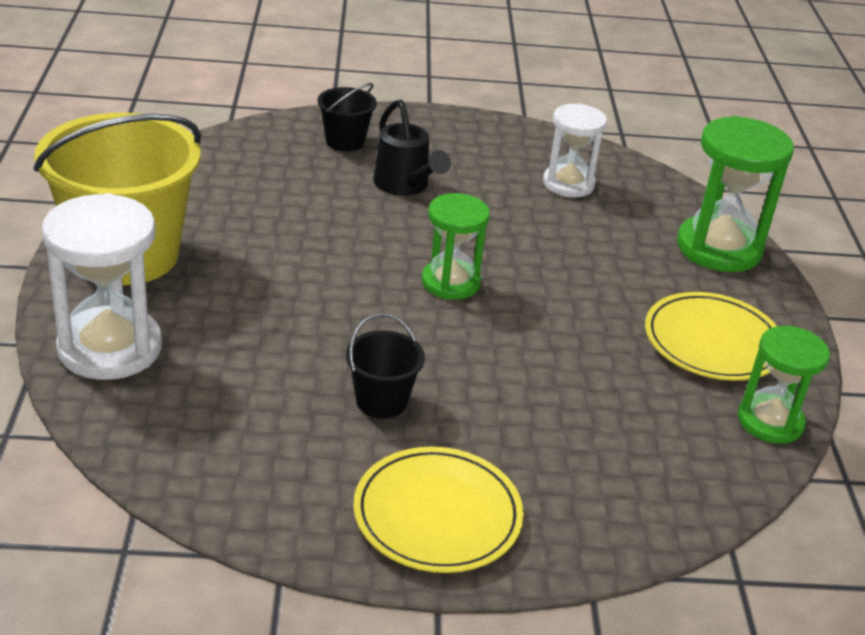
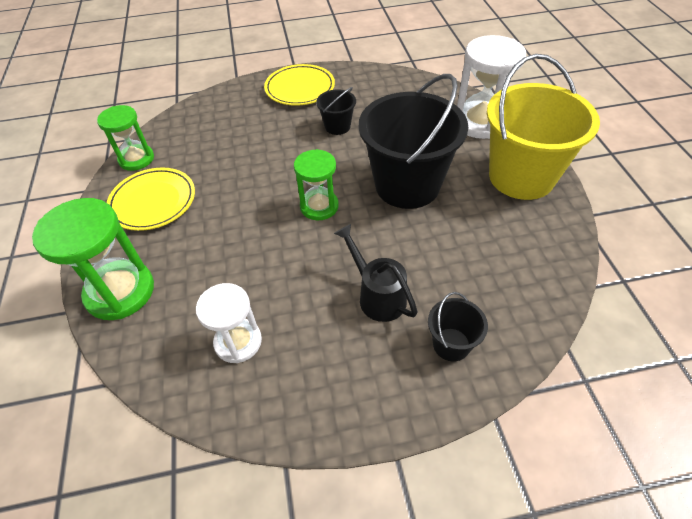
camera: 175 degrees right, 15 degrees up
(306, 281) = (407, 185): none -> black bucket

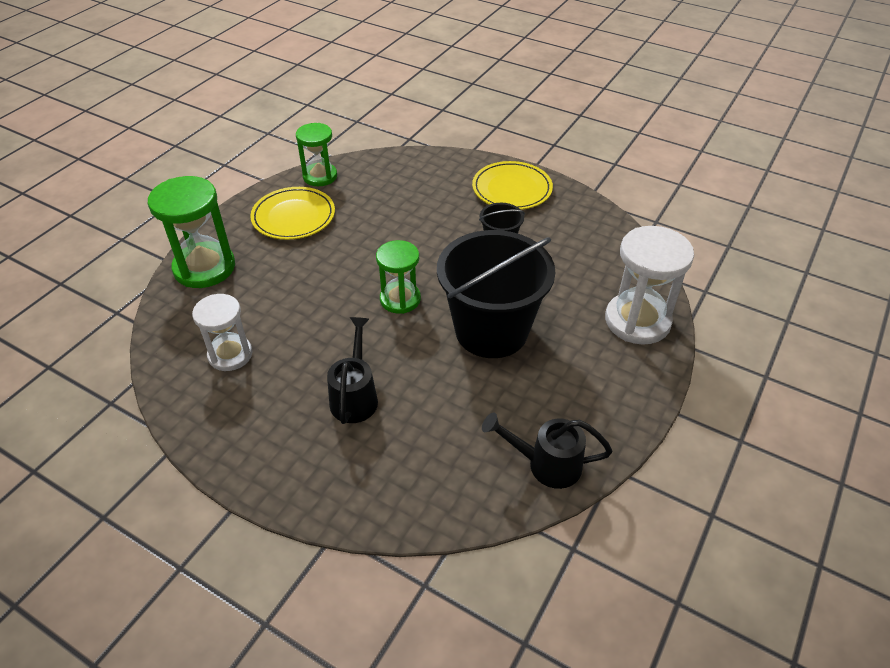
camera: 40 degrees right, 5 degrees down
(451, 344) = (359, 472): black bucket -> none
(521, 177) = (605, 395): yellow bucket -> none
(548, 242) = (546, 464): none -> black watering can

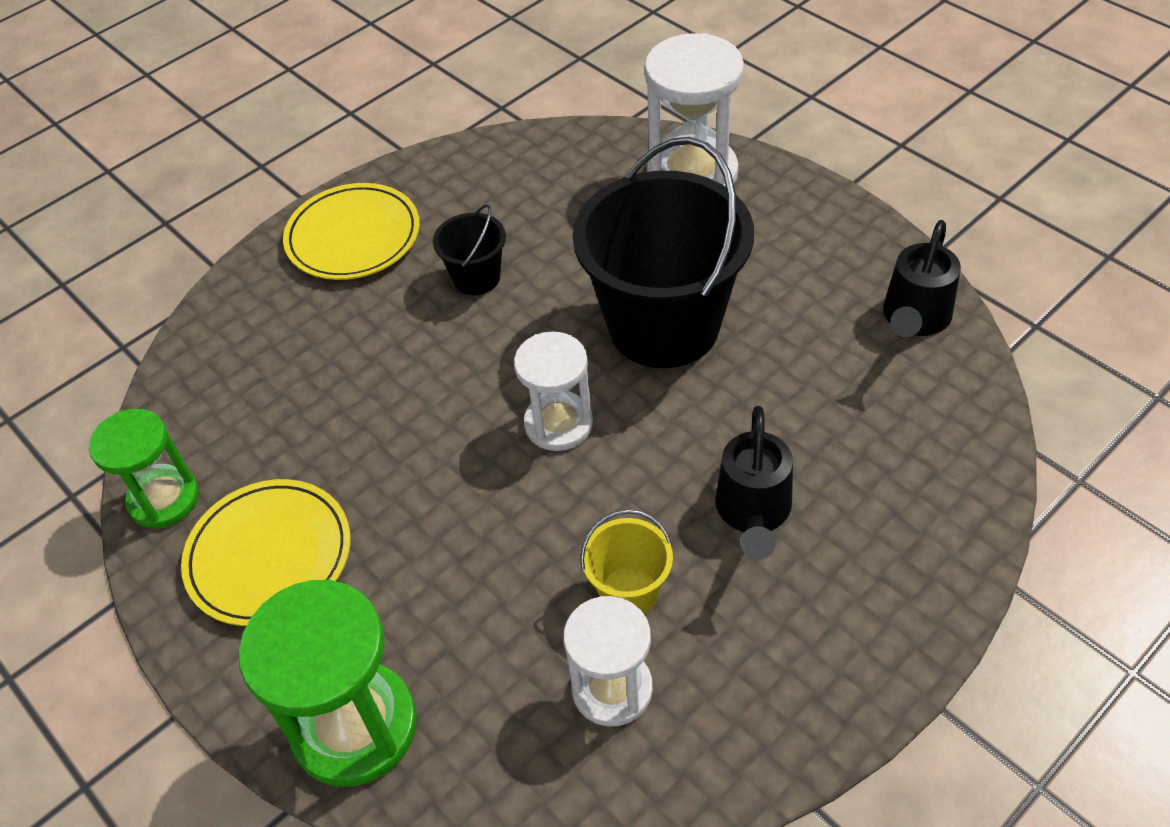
camera: 70 degrees left, 5 degrees up
(291, 350) = (629, 591): none -> yellow bucket
(355, 396) = (753, 512): black watering can -> black watering can turned 105 degrees counterclockwise
(400, 299) = (558, 424): green hourglass -> white hourglass

